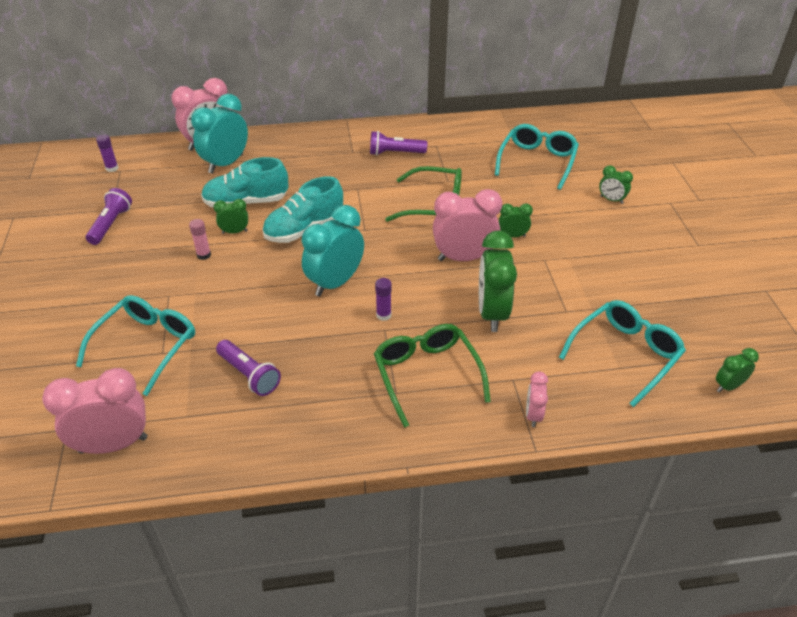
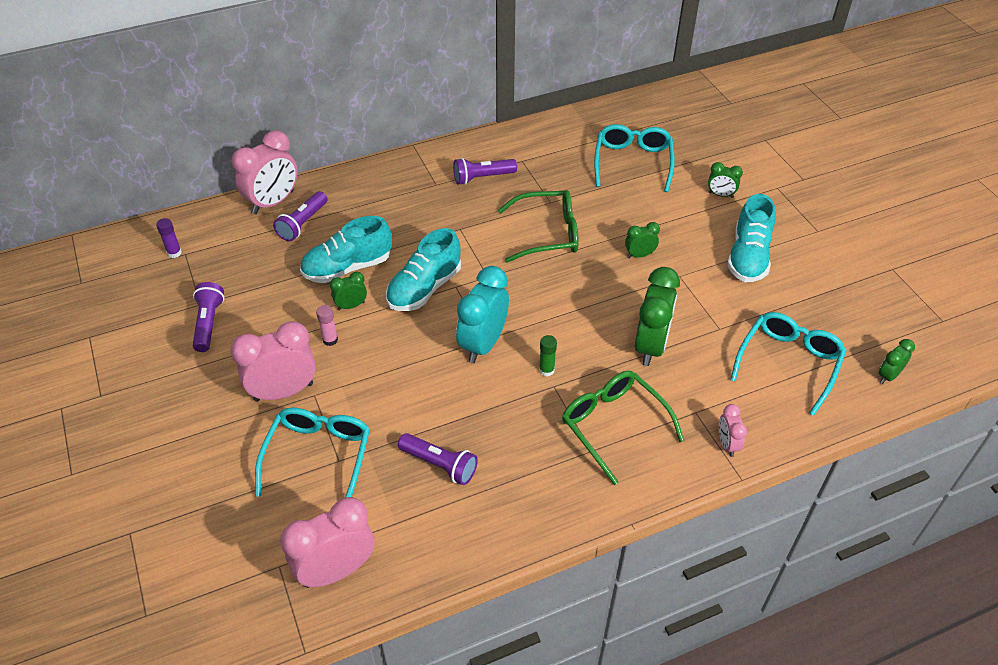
camera: 15 degrees left, 5 degrees up
(226, 164) = (303, 224): turquoise clock -> purple flashlight
(383, 315) = (546, 370): purple glue stick -> green glue stick
(463, 258) = (600, 290): pink clock -> pink clock (283, 391)
(492, 313) = (651, 346): green clock -> green clock turned 150 degrees counterclockwise
(619, 255) = (748, 257): none -> turquoise shoe

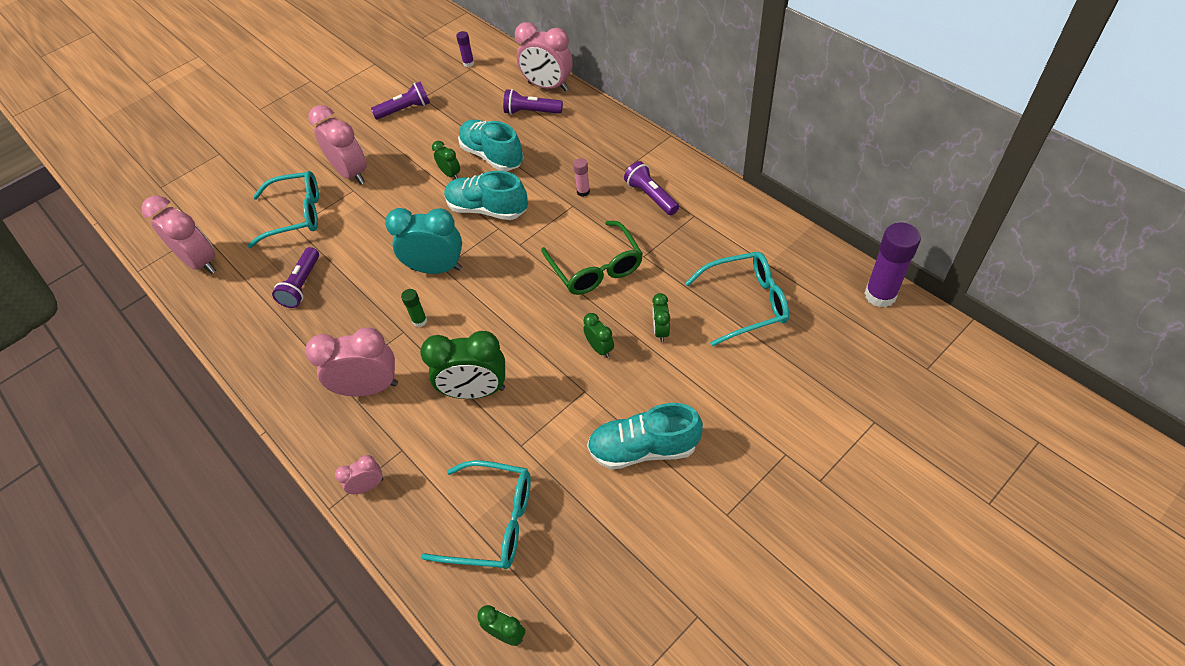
camera: 75 degrees right, 5 degrees up
(330, 340) = (410, 177): pink glue stick -> pink glue stick (583, 192)
(613, 425) = (369, 388): green glasses -> pink clock
(658, 99) = (880, 295): none -> purple glue stick
(720, 195) = (737, 398): green clock -> green clock (660, 331)

